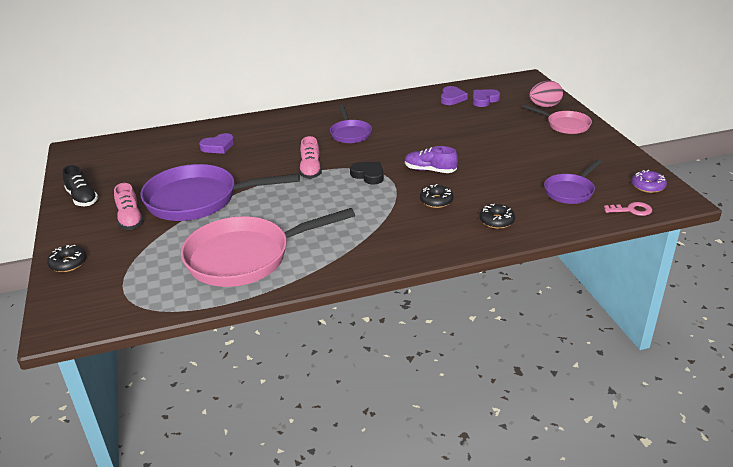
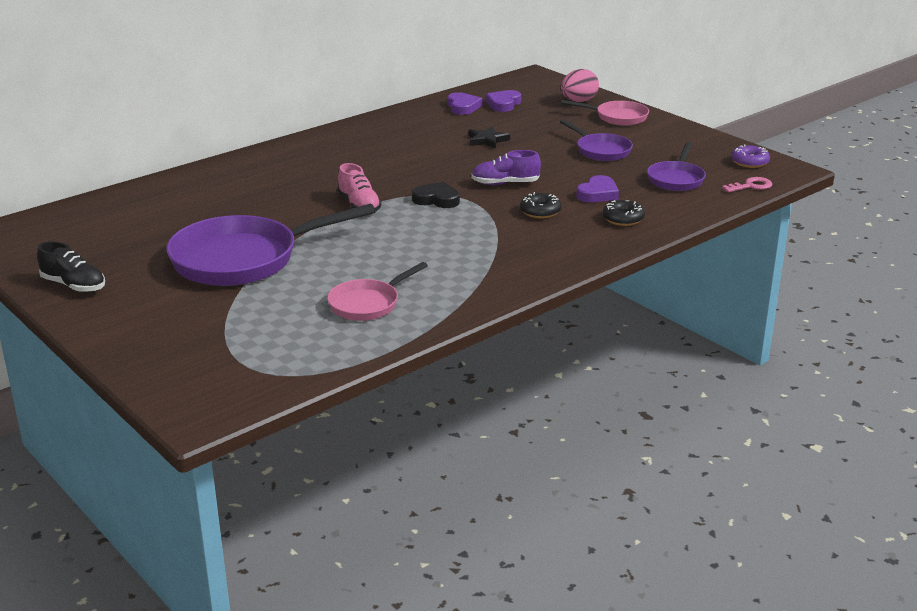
camera: 25 degrees left, 5 degrees down
(68, 263) = (137, 354): black donut -> none
(130, 219) = (171, 295): pink shoe -> none
(218, 147) = (207, 200): purple heart -> purple heart (598, 194)
(245, 257) = (367, 304): pink pan -> pink pan, size x0.53
(350, 133) = (371, 161): purple pan -> purple pan (601, 150)
(447, 129) = (487, 140): none -> black star

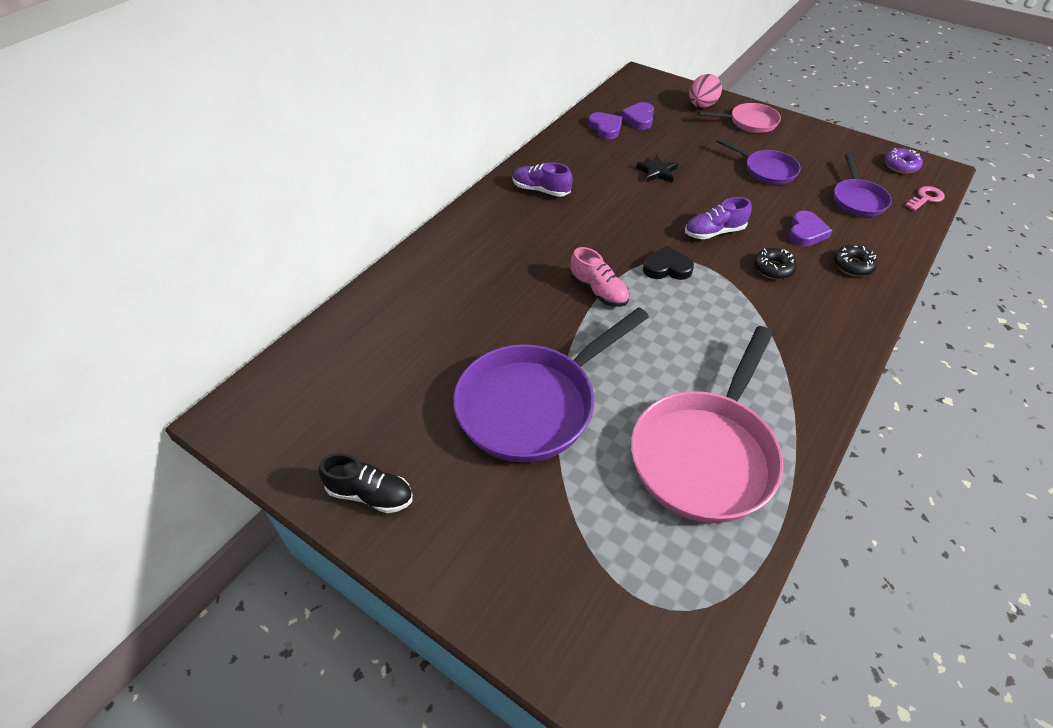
camera: 15 degrees left, 20 degrees up
(362, 140) = (541, 190): none -> purple shoe
(367, 304) = (706, 454): pink pan -> pink pan, size x1.90

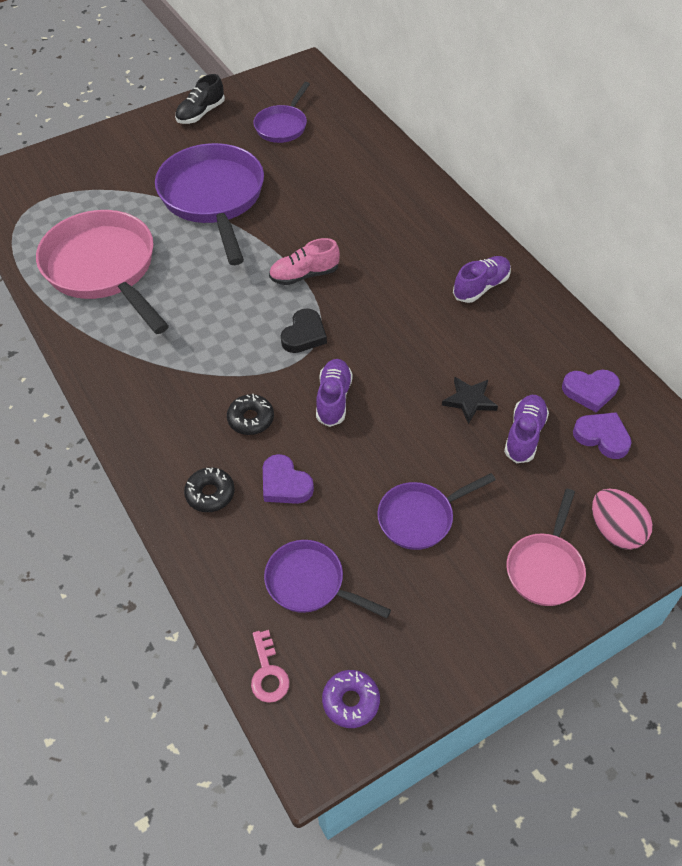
camera: 115 degrees right, 5 degrees up
(368, 393) = (282, 126): none -> purple pan
(665, 145) = (524, 435): none -> purple shoe

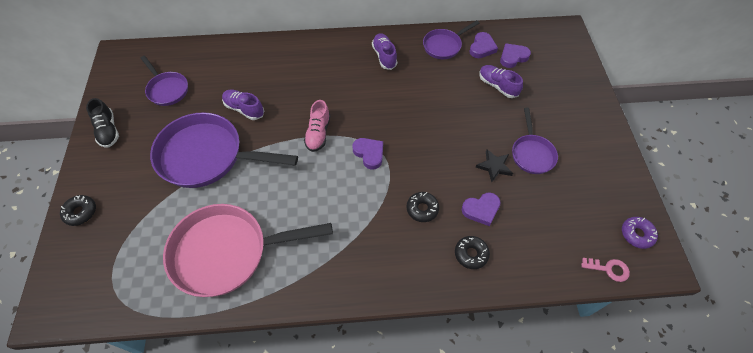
camera: 65 degrees left, 5 degrees up
(97, 146) = (81, 212): none -> black donut
(304, 335) = (369, 154): black heart -> purple heart
(310, 583) = (556, 224): purple pan -> purple pan (444, 46)
(333, 399) = (429, 159): purple shoe -> purple shoe (244, 109)
(469, 401) = (463, 98): black star -> black star (494, 166)
(545, 568) = (582, 116): pink pan -> none
(615, 531) = (570, 79): pink egg -> none

